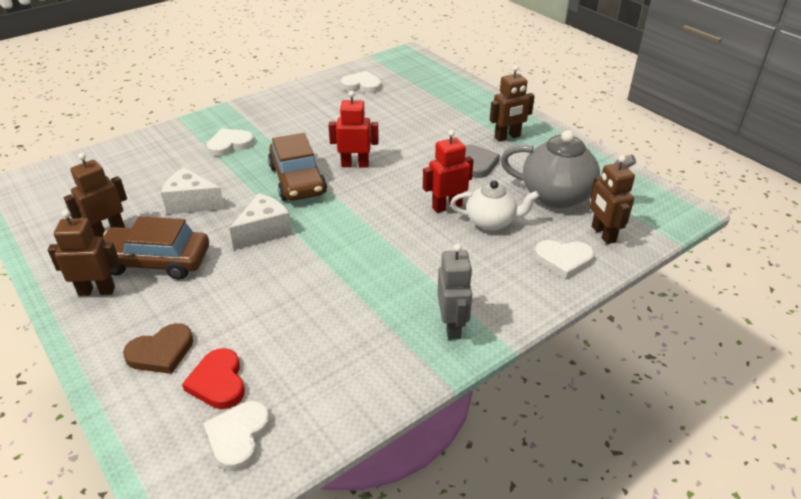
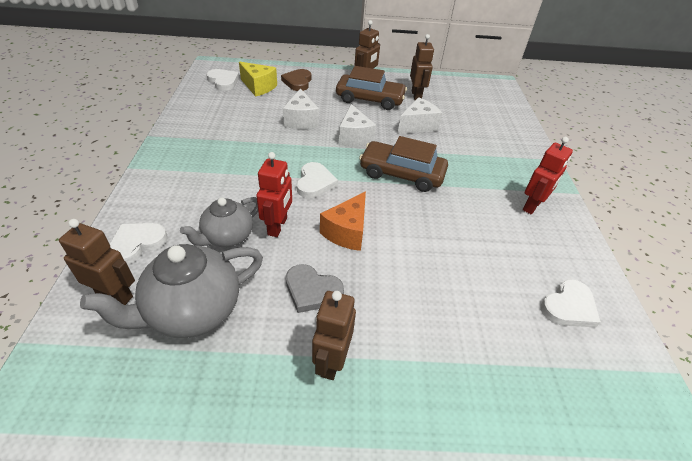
camera: 125 degrees right, 5 degrees up
(156, 261) = (370, 99): brown car -> brown car turned 60 degrees clockwise
(218, 382) = (258, 87): red heart -> yellow cheese
(230, 144) = (488, 166): white heart -> white heart (315, 182)
(270, 286) = (301, 120): none -> white cheese
(355, 164) = (394, 211): red robot -> red robot (532, 206)
(407, 174) = (347, 232): none -> orange cheese
(452, 326) = (178, 158): grey robot -> none
(491, 222) = (227, 237): white teapot -> grey teapot

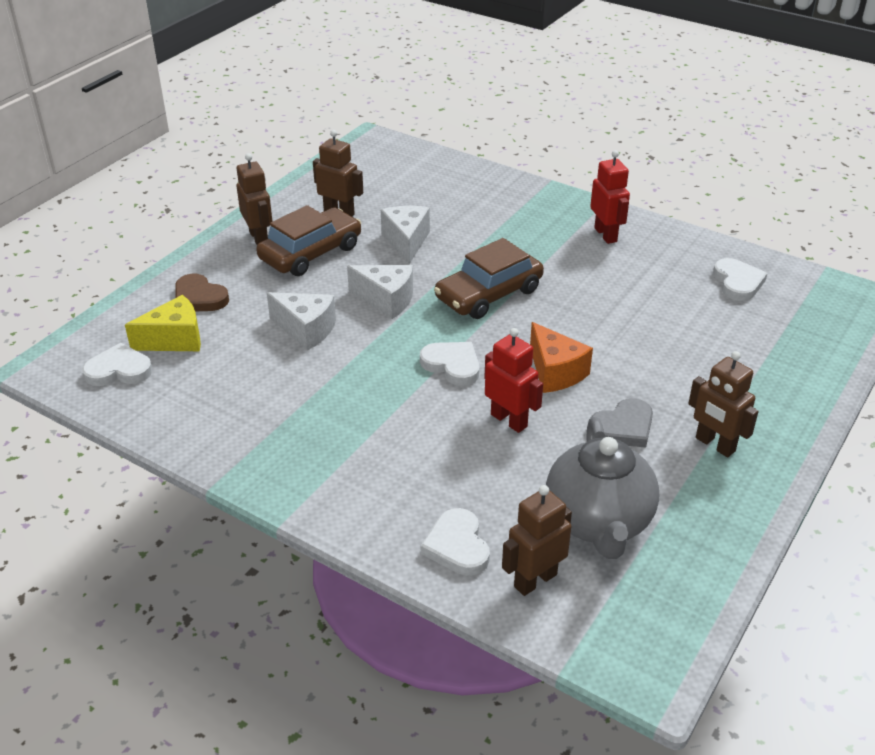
camera: 55 degrees left, 5 degrees down
(227, 237) = (499, 466): grey teapot -> none

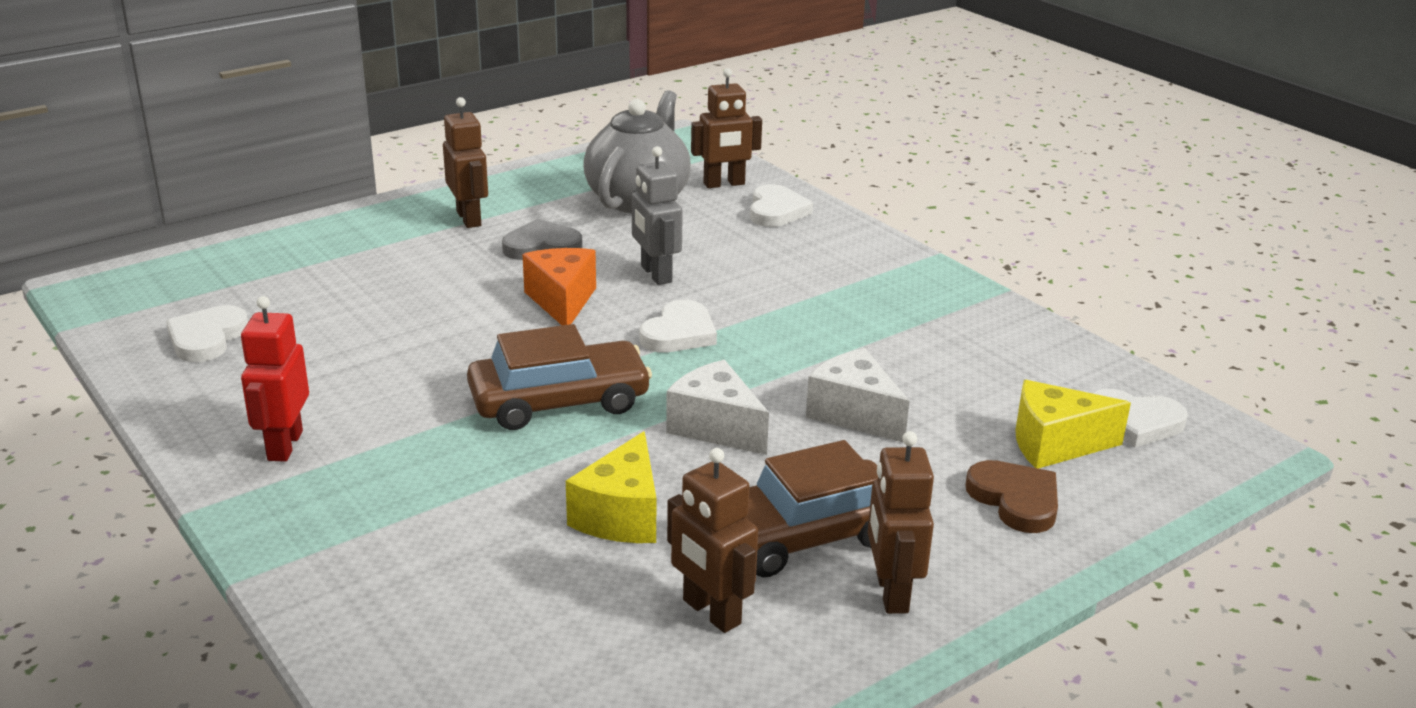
camera: 160 degrees left, 10 degrees down
(406, 242) = (621, 515): white cheese -> yellow cheese
(452, 365) = (679, 333): white heart -> white heart turned 120 degrees counterclockwise
(509, 420) = (655, 274): red robot -> grey robot

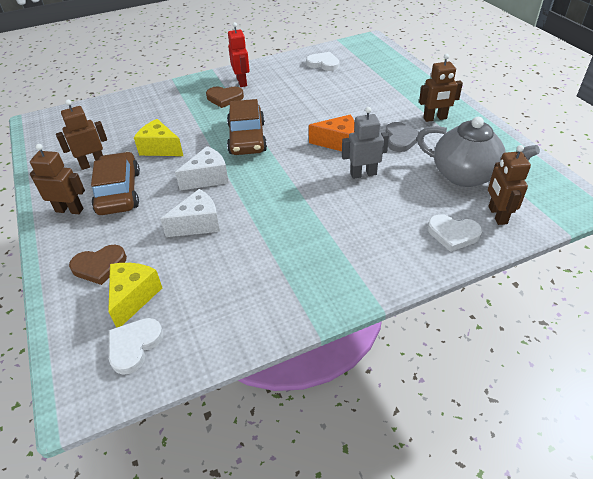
camera: 105 degrees right, 15 degrees up
(284, 445) = (242, 82): red robot -> red robot turned 60 degrees clockwise
(373, 460) = (224, 98): none -> brown heart
(679, 333) = (296, 176): white heart -> none

